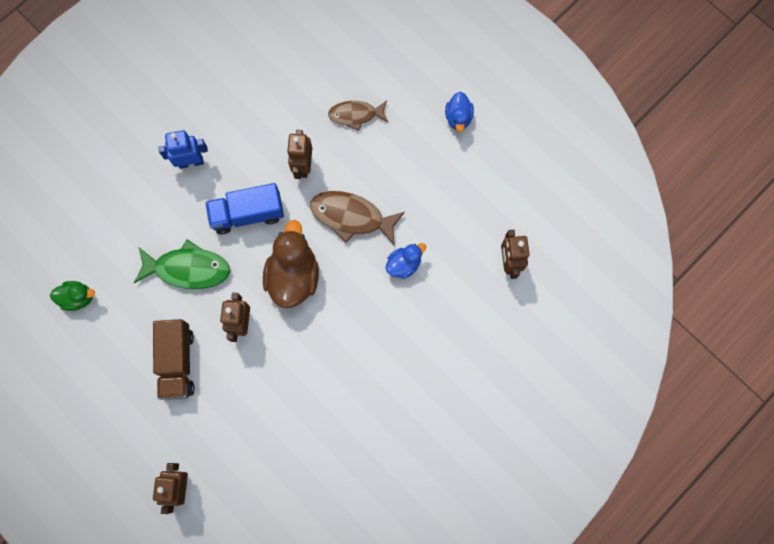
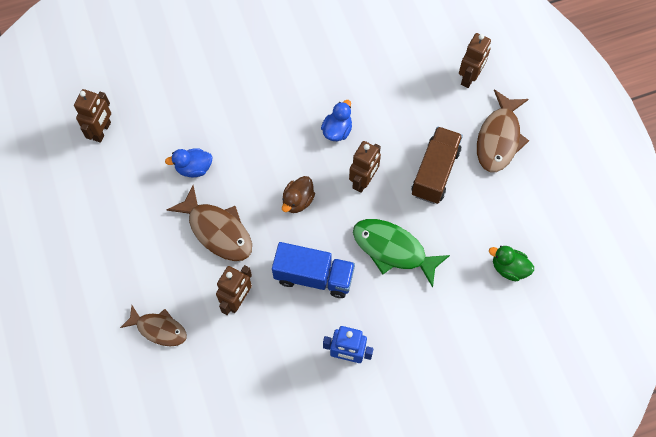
camera: 155 degrees left, 10 degrees down
(127, 428) = (499, 138): none -> brown fish
(293, 276) = (298, 201): brown duck -> brown duck, size x0.54
(458, 118) = (62, 280): blue duck -> blue duck (337, 131)

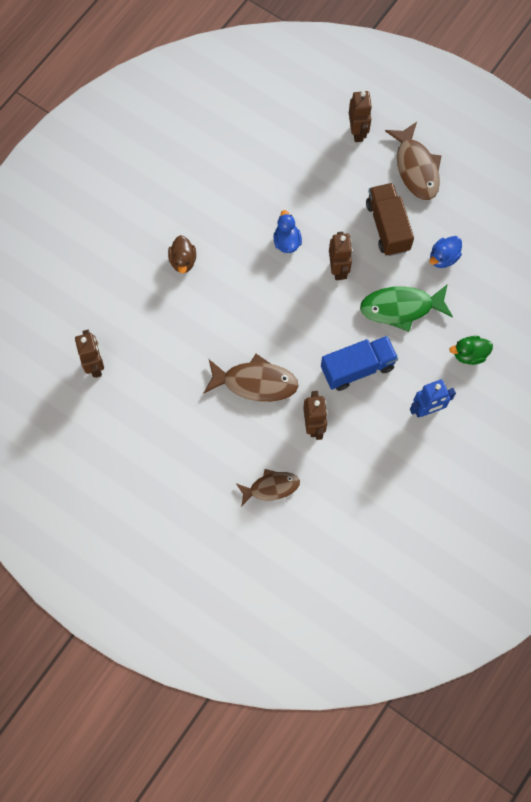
camera: 35 degrees left, 5 degrees up
(194, 168) = (196, 346): blue duck -> blue duck (443, 258)
(298, 201) = (300, 318): brown duck -> brown duck (183, 261)
(508, 268) = (495, 266): green duck -> green duck (469, 354)

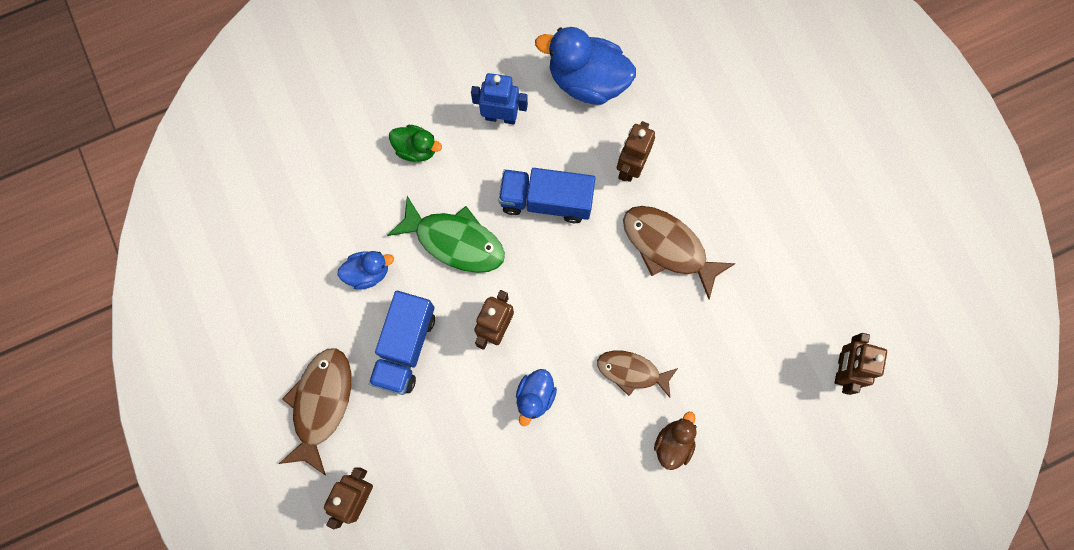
camera: 150 degrees left, 5 degrees up
(271, 487) = (713, 127): brown fish -> brown fish (632, 372)
(383, 471) = (587, 81): none -> blue duck
(387, 226) = (405, 347): brown truck -> blue truck

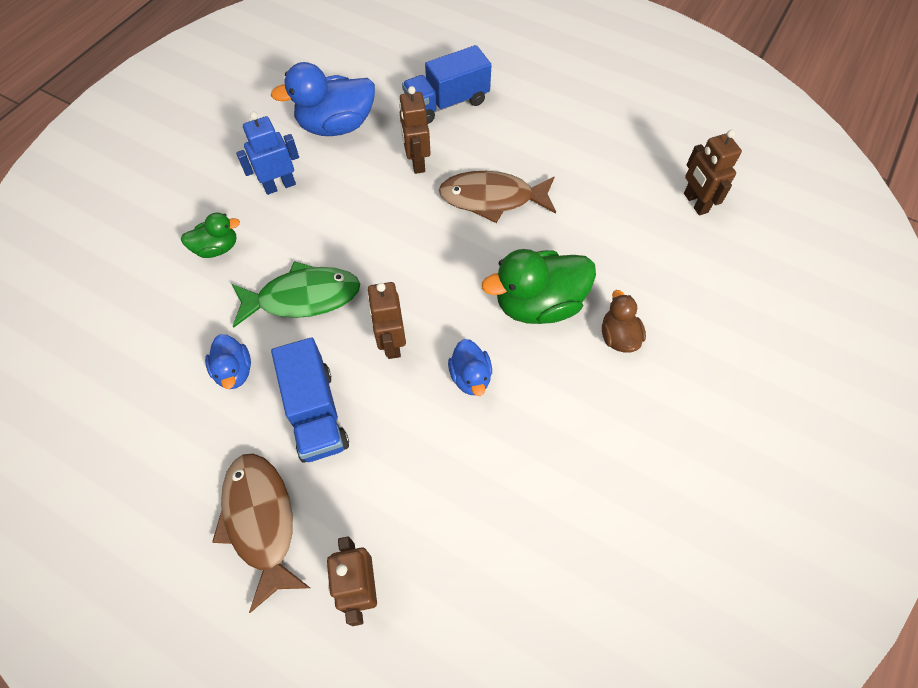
camera: 35 degrees left, 15 degrees down
(368, 272) = (234, 371): blue duck -> blue duck turned 120 degrees clockwise
(546, 201) = (364, 222): blue truck -> blue truck (447, 103)
(632, 372) = (538, 304): brown fish -> green duck

